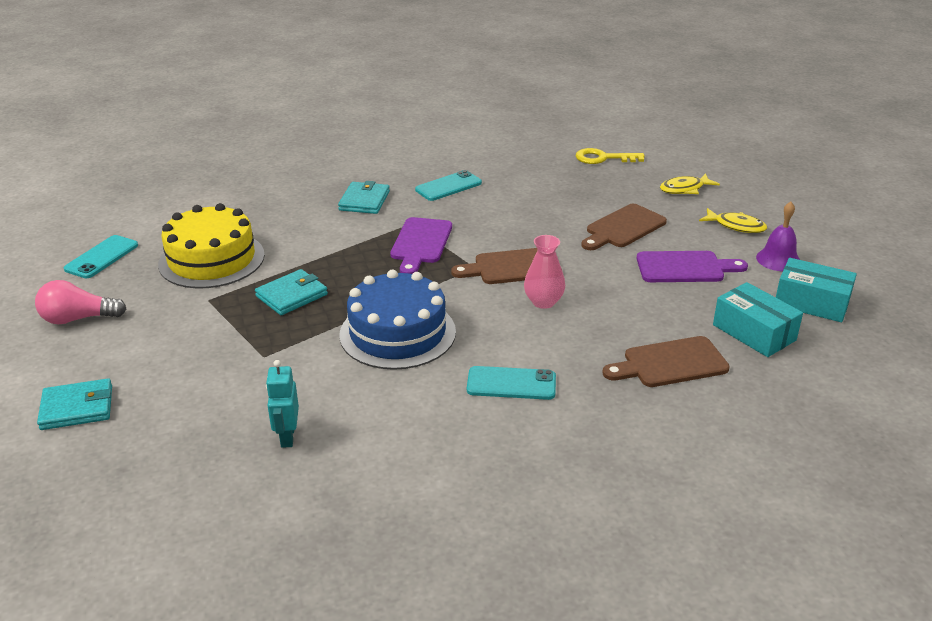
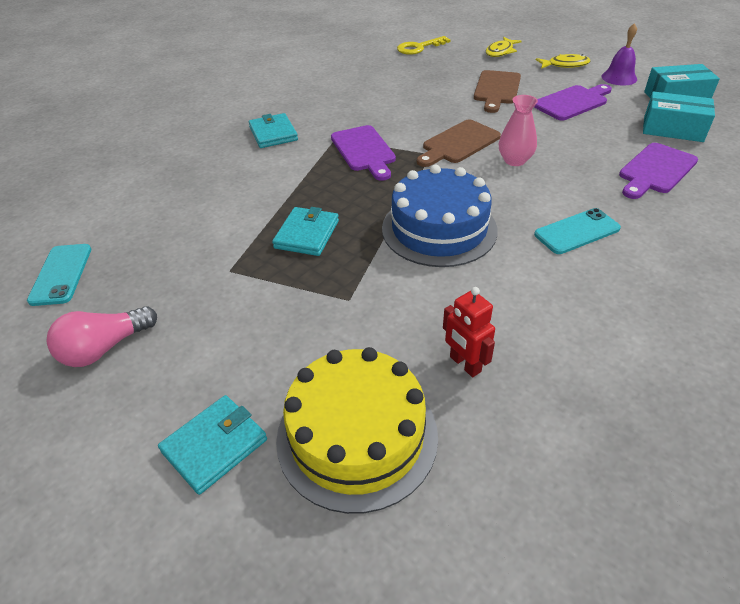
camera: 30 degrees left, 10 degrees up
(211, 259) = (188, 232): yellow cake -> yellow cake (357, 436)
(287, 437) = (465, 364): turquoise robot -> red robot
(448, 186) = (330, 101): turquoise phone -> none
(670, 363) = (656, 170): brown cutting board -> purple cutting board

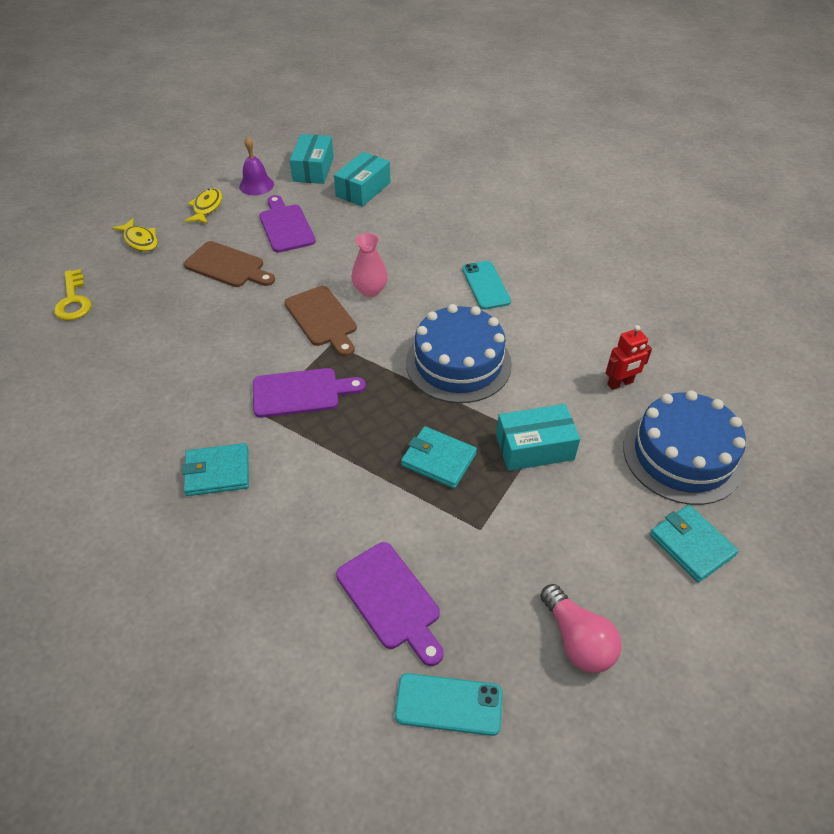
camera: 80 degrees left, 5 degrees up
(337, 296) = (534, 447): none -> turquoise box
(357, 436) = (682, 455): yellow cake -> blue cake
(656, 170) = (419, 219): purple cutting board -> purple cutting board (391, 599)

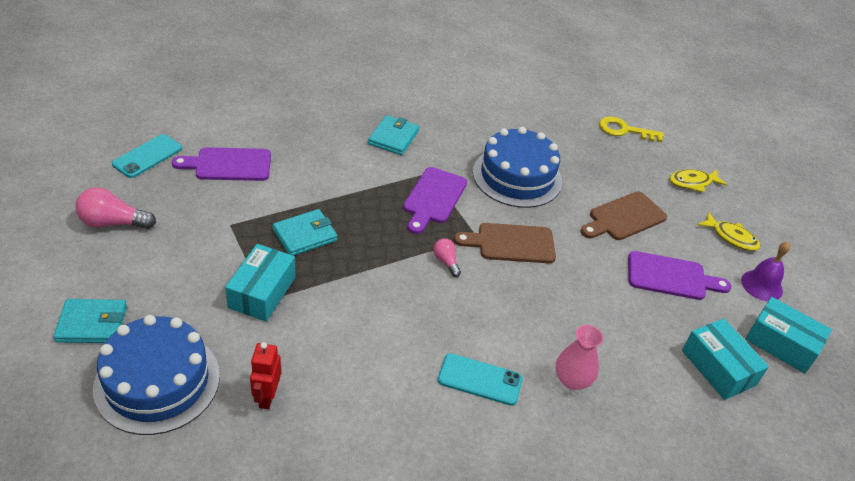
camera: 115 degrees right, 5 degrees down
(370, 290) = (530, 290): pink vase -> pink vase (572, 380)
(383, 348) = (446, 262): none -> pink light bulb
(458, 363) = (390, 298): blue cake -> blue cake (517, 177)

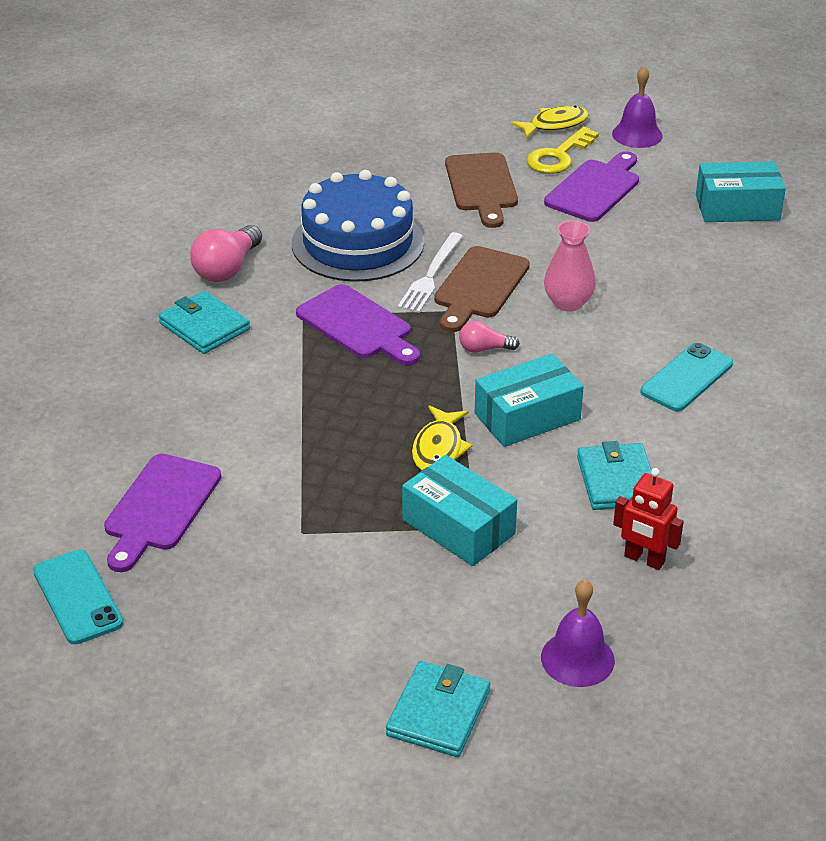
camera: 60 degrees left, 5 degrees down
(113, 223) = (224, 661): pink light bulb -> pink light bulb (227, 268)
(157, 381) = (577, 658): blue cake -> purple bell
(305, 235) = (366, 462): turquoise wallet -> turquoise wallet (617, 481)
(507, 217) = (431, 275): none -> white fork
(572, 380) = (714, 311): pink vase -> pink vase (568, 303)
(624, 130) = (321, 128): yellow key -> yellow key (558, 156)
(692, 182) = (450, 115): yellow fish -> yellow fish (438, 448)
(781, 344) = (722, 156): turquoise box -> turquoise box (527, 417)

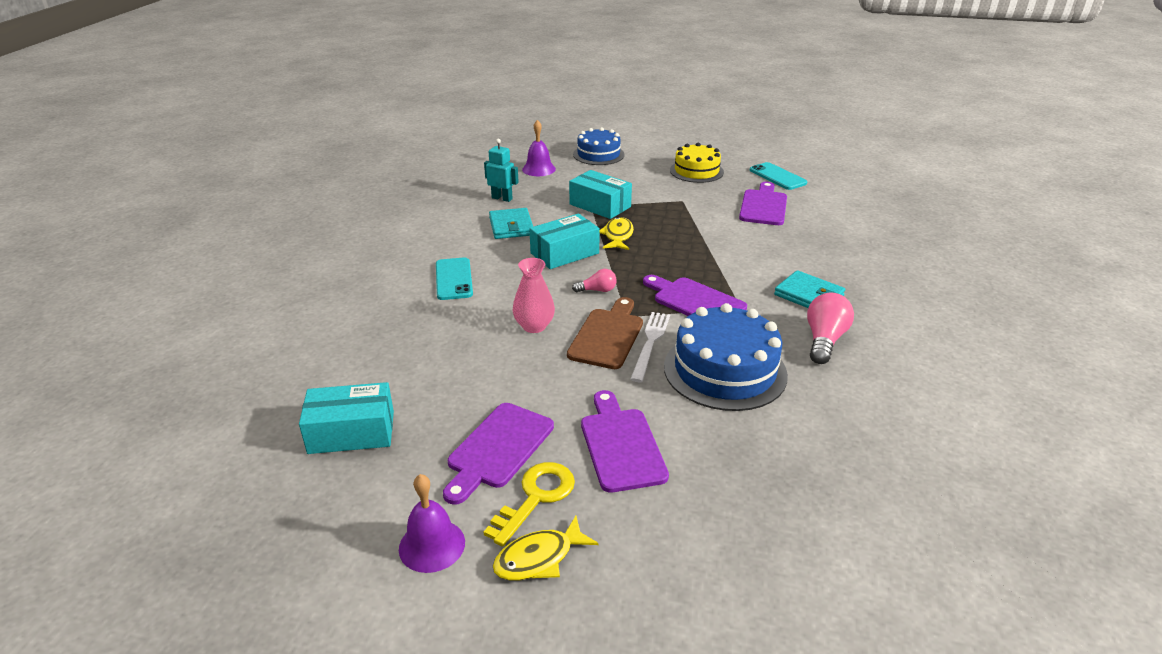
camera: 175 degrees right, 5 degrees down
(236, 629) = (696, 171): none -> yellow cake
(438, 713) = (598, 154): turquoise wallet -> blue cake
(482, 186) = (621, 445): brown cutting board -> purple cutting board
(644, 559) = (502, 198): red robot -> turquoise robot
(686, 378) = (454, 279): turquoise phone -> turquoise phone turned 45 degrees counterclockwise

